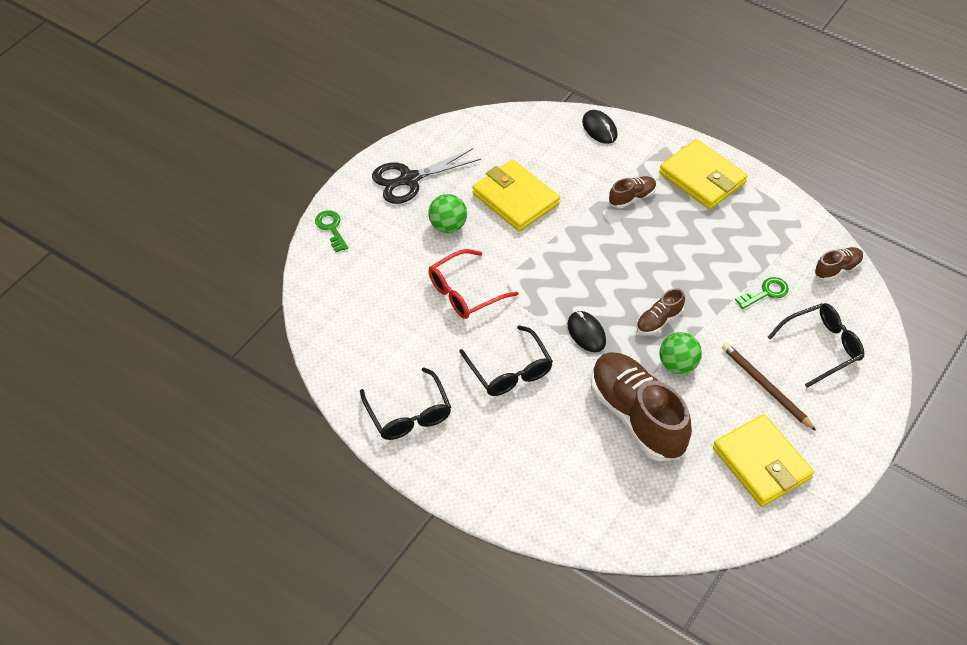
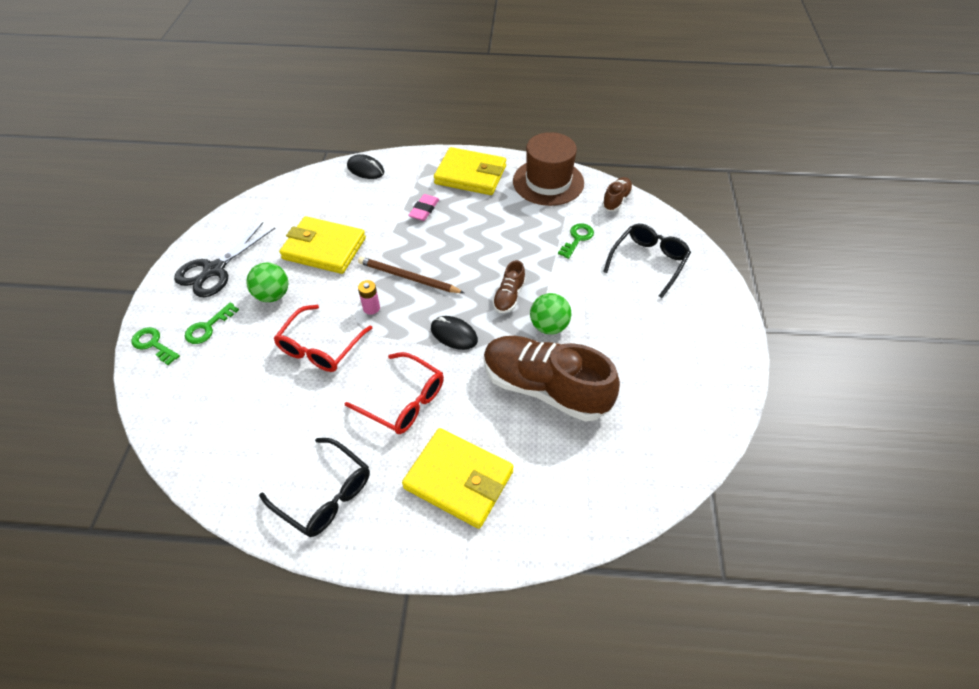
camera: 30 degrees left, 0 degrees up
(381, 232) = (208, 327): none -> green key
(509, 371) = (404, 401): black glasses -> red glasses
(527, 276) = (371, 308): none -> pink battery
(632, 198) = (424, 210): brown shoe -> pink eraser
(761, 463) = (673, 378): yellow wallet -> yellow wallet (459, 480)
(766, 387) = (630, 312): brown pencil -> brown pencil (408, 277)
(779, 219) = (548, 182): none -> brown hat

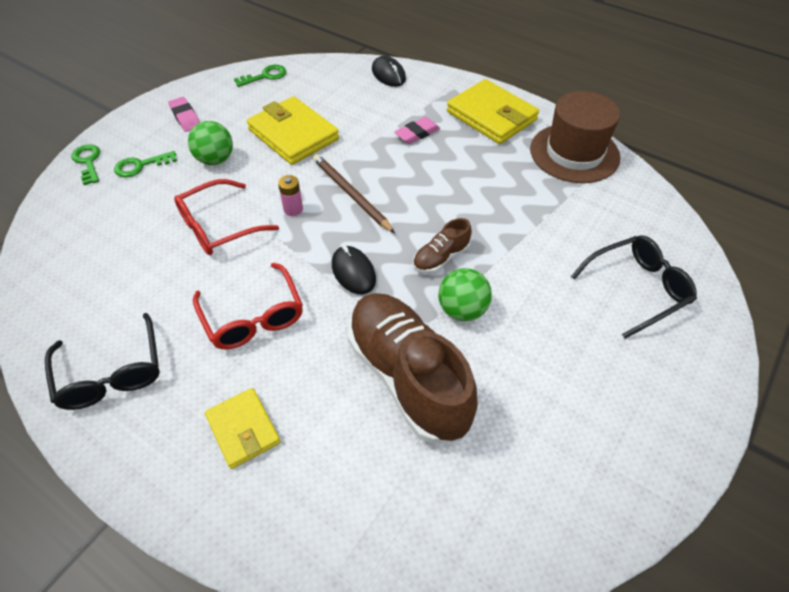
camera: 30 degrees right, 0 degrees up
(214, 270) = (185, 117): black scissors -> pink eraser
(459, 480) = (243, 429): yellow wallet -> yellow wallet, size x0.61
(577, 239) = (565, 227): green key -> green key (265, 76)
(616, 200) = (644, 202): brown shoe -> none

